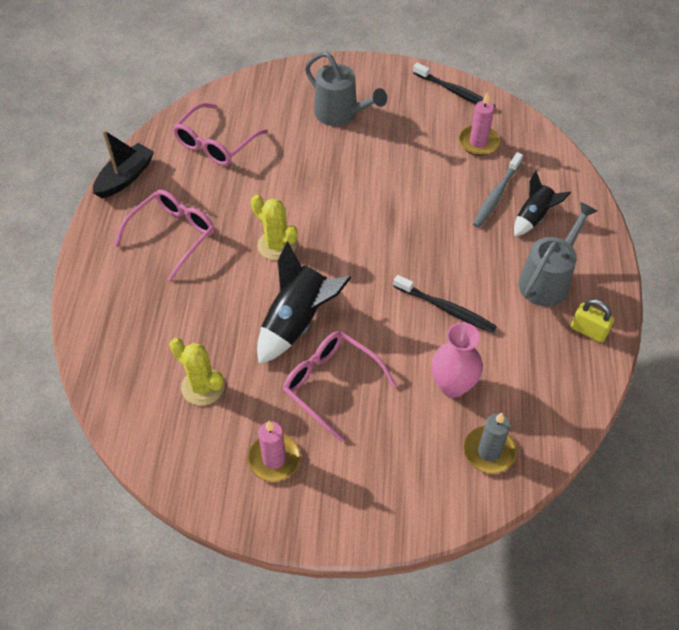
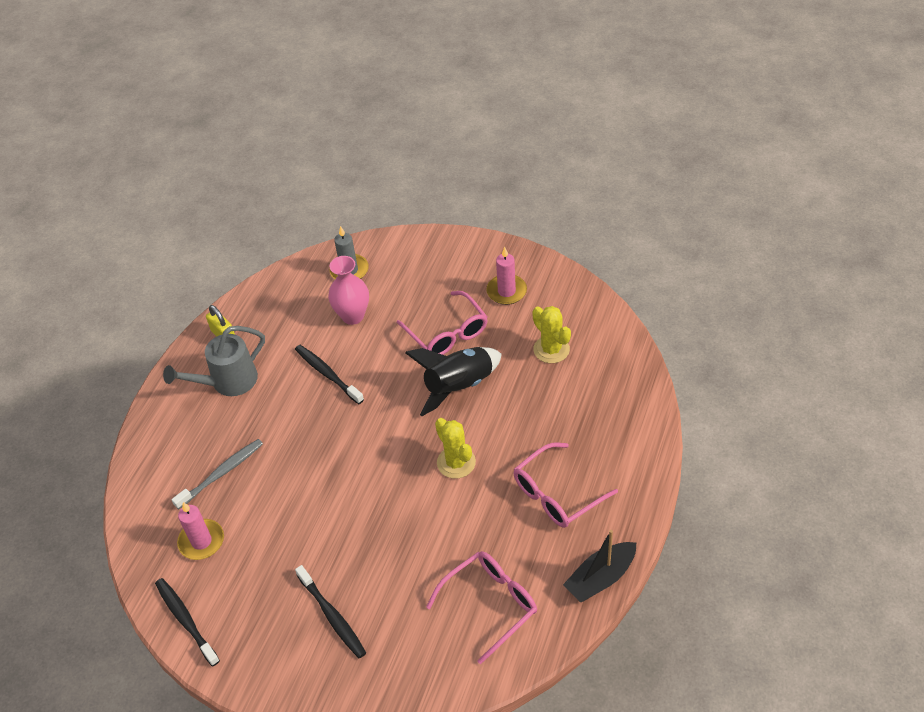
camera: 160 degrees left, 5 degrees down
(341, 114) = (332, 616): grey watering can -> black toothbrush
(533, 217) = (201, 443): black rocket -> none

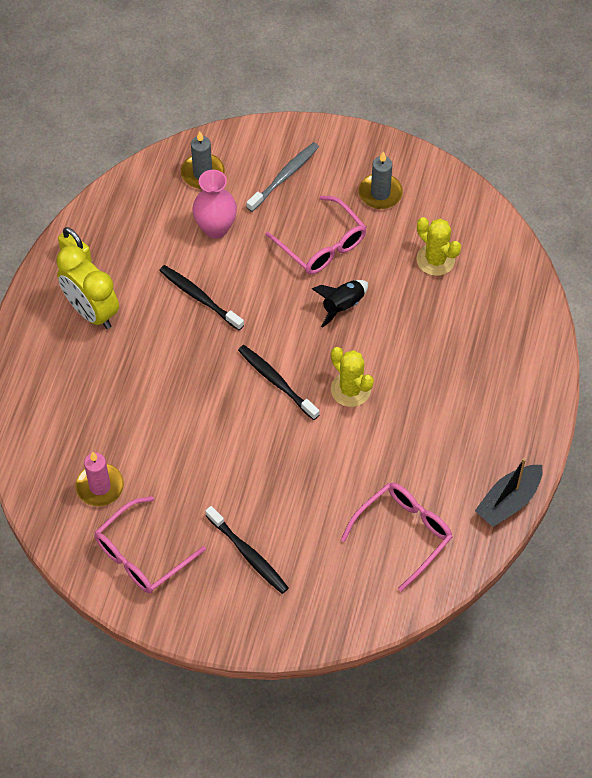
camera: 10 degrees left, 10 degrees up
(186, 620) = (101, 568): black toothbrush -> black toothbrush (277, 382)
(221, 473) = (105, 414): grey toothbrush -> grey toothbrush (284, 177)
(227, 382) = (92, 311): grey watering can -> yellow clock
(459, 386) = (343, 306): black rocket -> black rocket, size x0.61
(506, 291) = (380, 193): pink candle -> grey candle
(556, 494) = (457, 418): pink glasses -> pink glasses (142, 555)

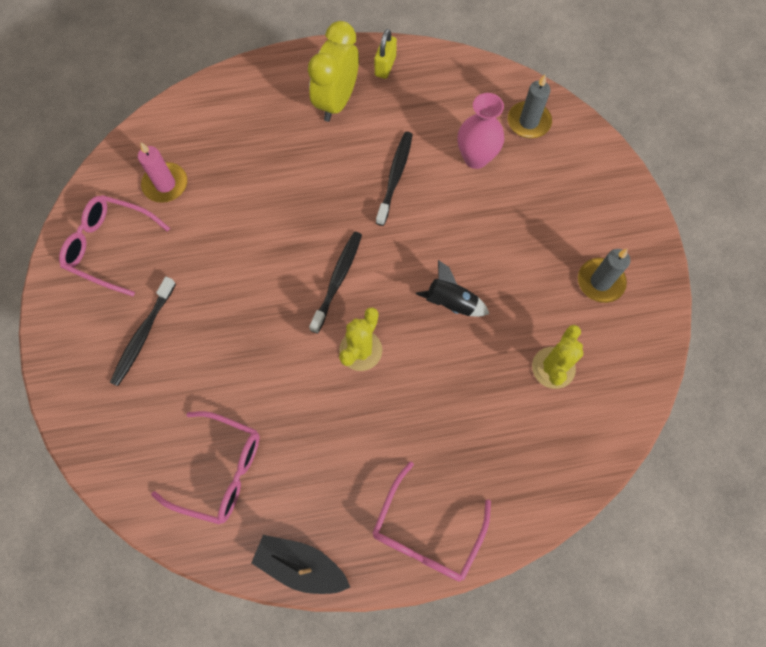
camera: 65 degrees right, 10 degrees up
(284, 177) = (566, 189): grey toothbrush -> none
(322, 245) = (509, 255): pink glasses -> pink glasses (427, 532)

